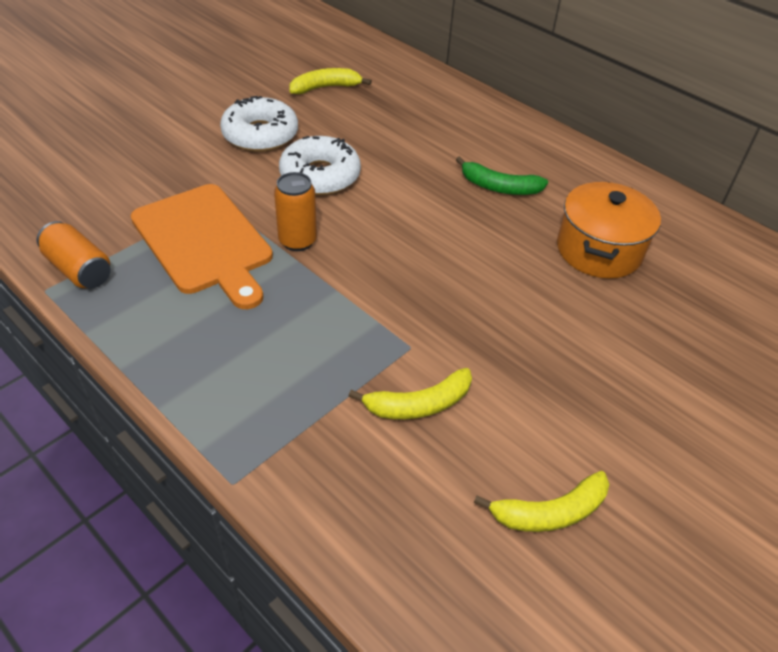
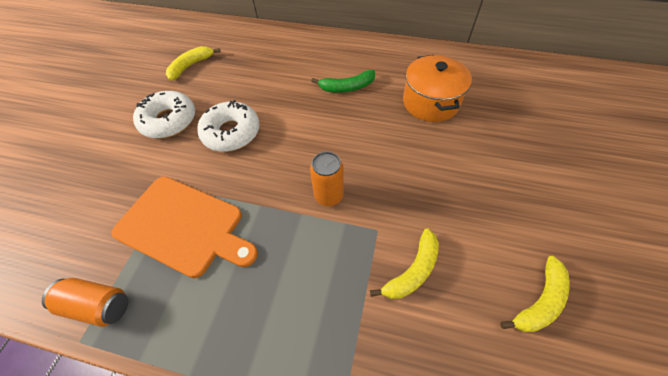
camera: 25 degrees left, 10 degrees up
(297, 241) = (250, 190): orange can -> orange can (329, 196)

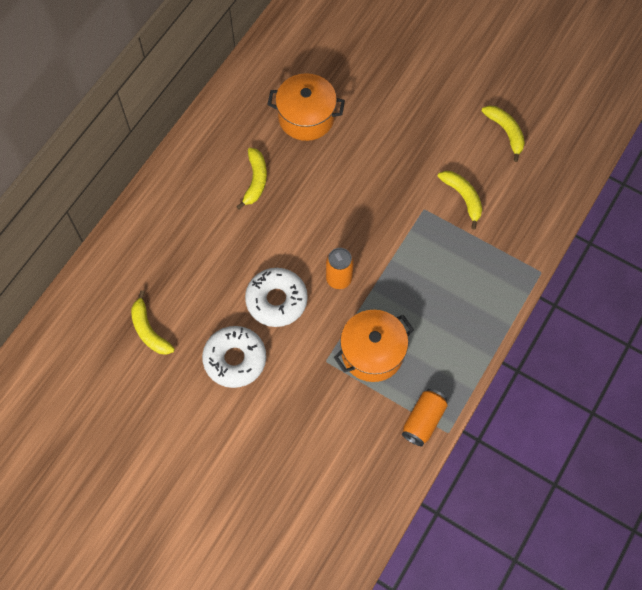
camera: 75 degrees left, 10 degrees up
(184, 226) = (372, 353): orange cutting board -> orange pot
(329, 196) = (381, 234): orange can -> orange can (339, 278)
(347, 87) = (255, 181): green banana -> yellow banana

